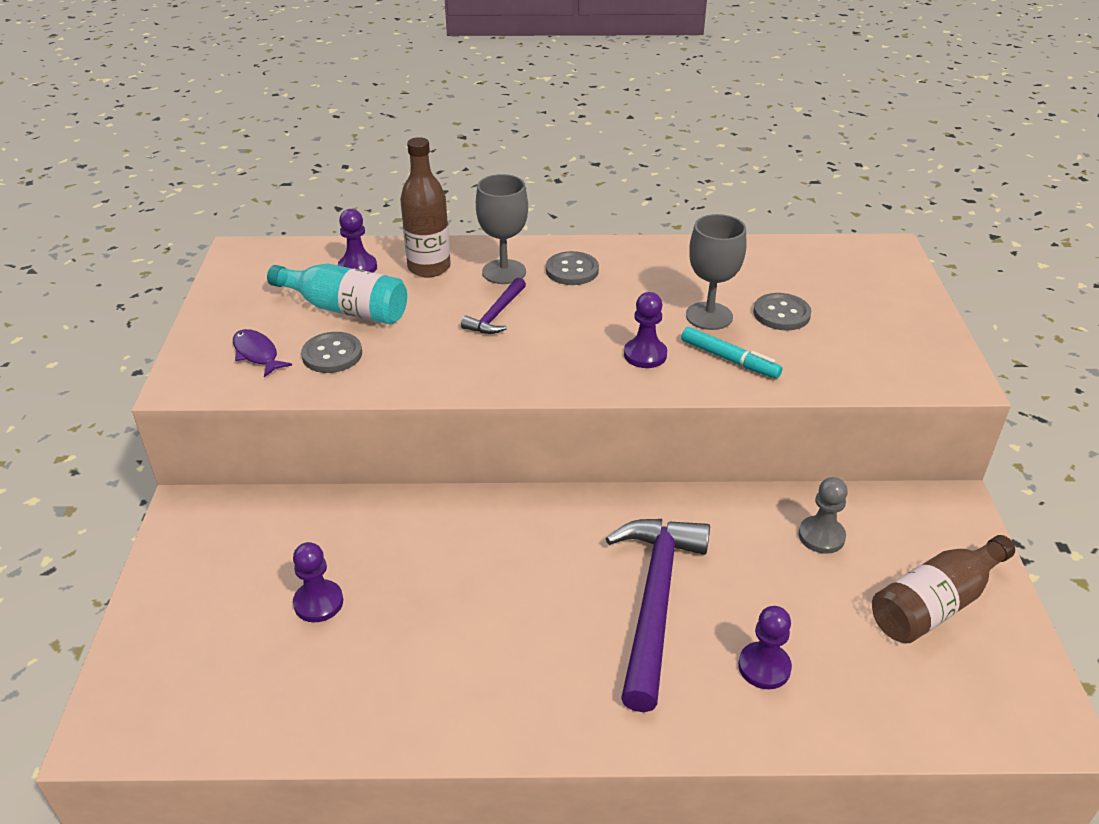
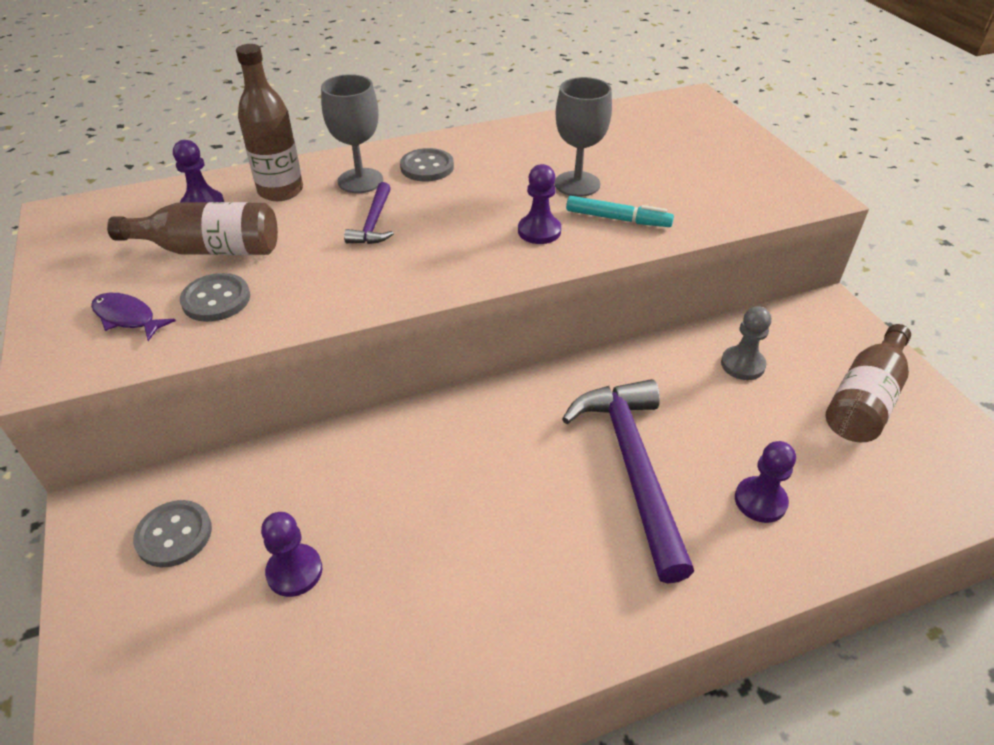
camera: 20 degrees left, 5 degrees up
(346, 309) = (209, 249): turquoise bottle -> brown bottle
(781, 314) = (639, 169): grey button -> grey button (174, 535)

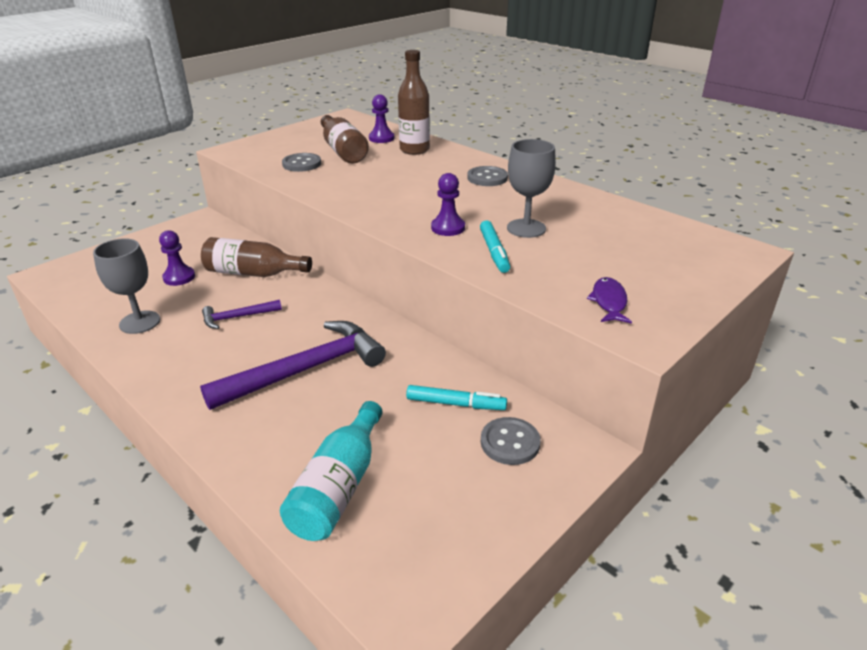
camera: 65 degrees right, 10 degrees down
(127, 317) = (274, 152): purple fish -> purple fish (609, 302)
(174, 535) = (192, 241): grey button -> grey button (510, 442)
(360, 181) = (448, 165): grey goblet -> grey goblet (140, 322)
(373, 223) = (406, 179): purple hammer -> purple hammer (237, 317)
(742, 364) = (456, 404): grey pawn -> turquoise marker
(760, 501) = (300, 438): purple pawn -> none
(847, 487) = (338, 487): none -> turquoise bottle
(864, 399) = (461, 488): brown bottle -> brown bottle (253, 273)

